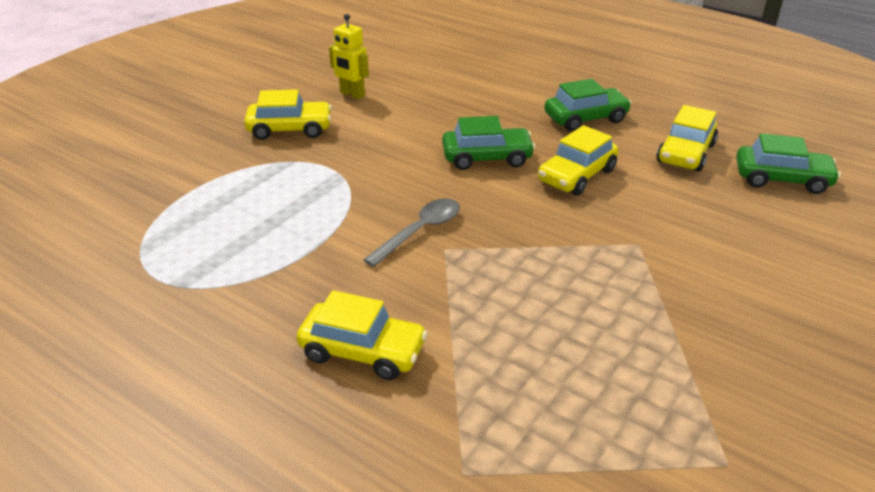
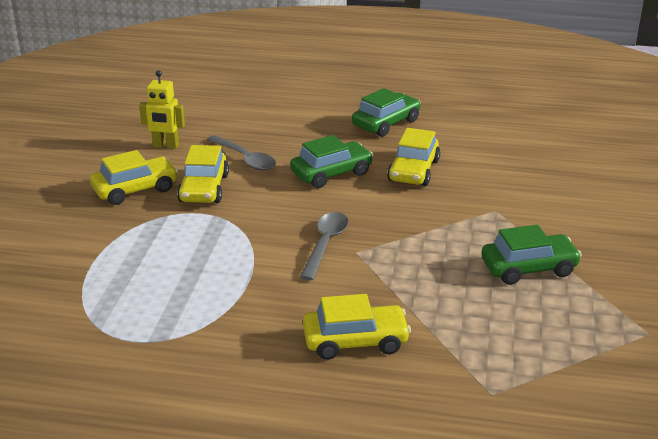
camera: 25 degrees left, 5 degrees down
(414, 123) = (245, 159): none -> grey spoon
(685, 153) = (482, 134): yellow car -> yellow car (204, 188)
(782, 179) = (562, 138): green car -> green car (528, 268)

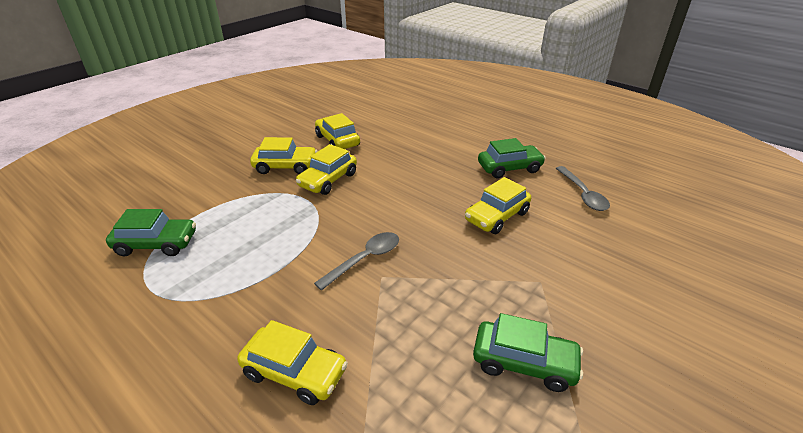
camera: 30 degrees right, 5 degrees up
(165, 146) = (337, 141): yellow robot -> yellow car
(245, 159) = (378, 166): grey spoon -> grey spoon (583, 194)
(331, 173) = (428, 197): green car -> green car (156, 244)

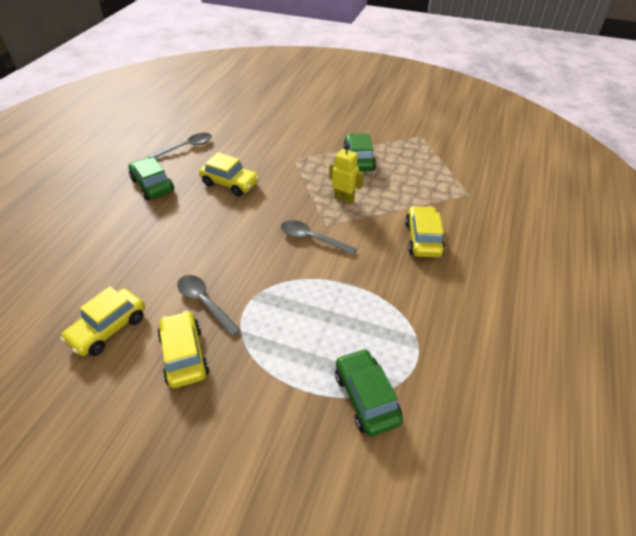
camera: 110 degrees left, 10 degrees up
(328, 180) = (205, 303): yellow car -> grey spoon
(425, 310) = (344, 199): none -> yellow robot

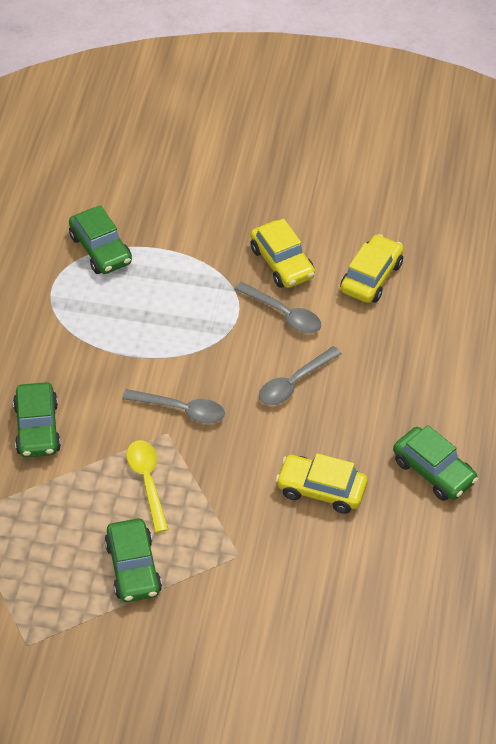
camera: 170 degrees right, 5 degrees up
(186, 147) = (424, 559): grey spoon -> grey spoon (294, 383)
(344, 199) = (147, 482): yellow robot -> yellow spoon
(423, 239) = (37, 428): yellow car -> green car

